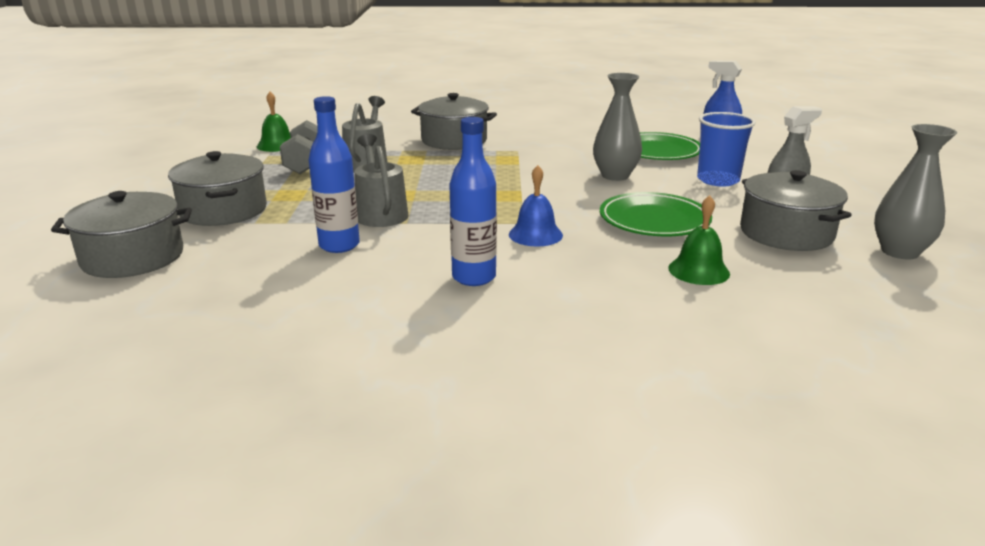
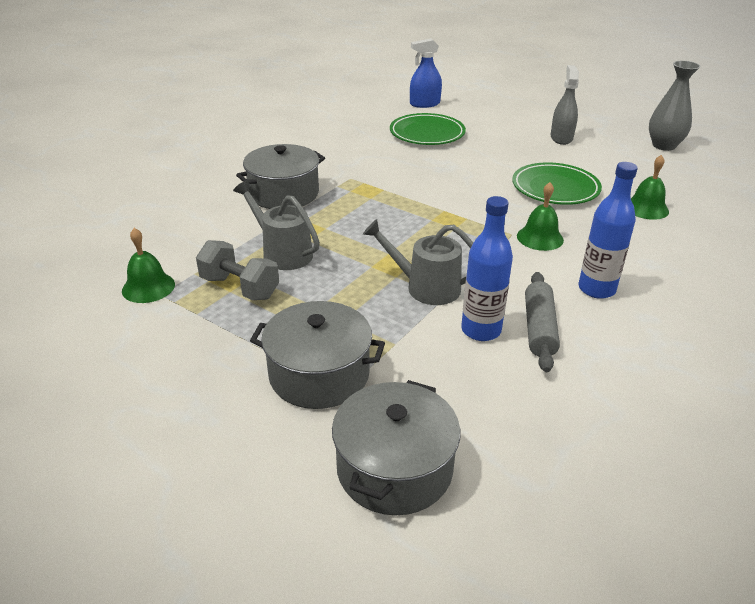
camera: 55 degrees left, 10 degrees up
(369, 266) = (539, 328): none -> grey rolling pin
(535, 234) = (540, 238): blue bell -> green bell
(615, 176) = (457, 166): grey vase -> none
(718, 180) = (506, 140): blue cup -> none
(786, 233) = (613, 160): grey pot -> none

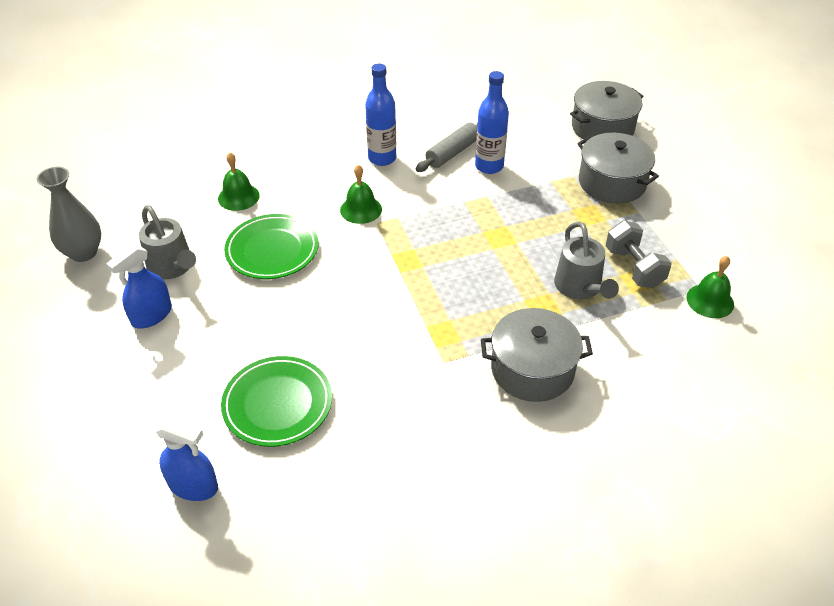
camera: 145 degrees left, 10 degrees up
(425, 287) = (494, 208): grey watering can -> grey watering can (173, 267)
(561, 138) = (151, 315): grey spray bottle -> blue spray bottle

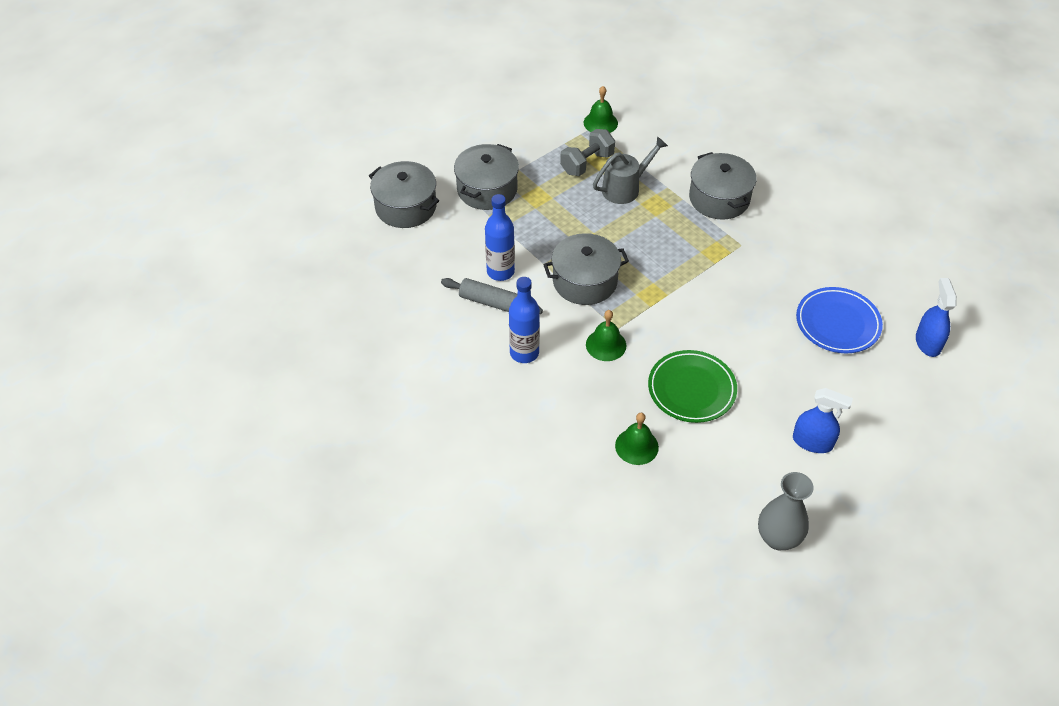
camera: 110 degrees left, 5 degrees up
(173, 267) = (753, 454): grey watering can -> none
(277, 404) = (837, 323): green plate -> blue plate
(449, 217) = (585, 281): none -> grey pot

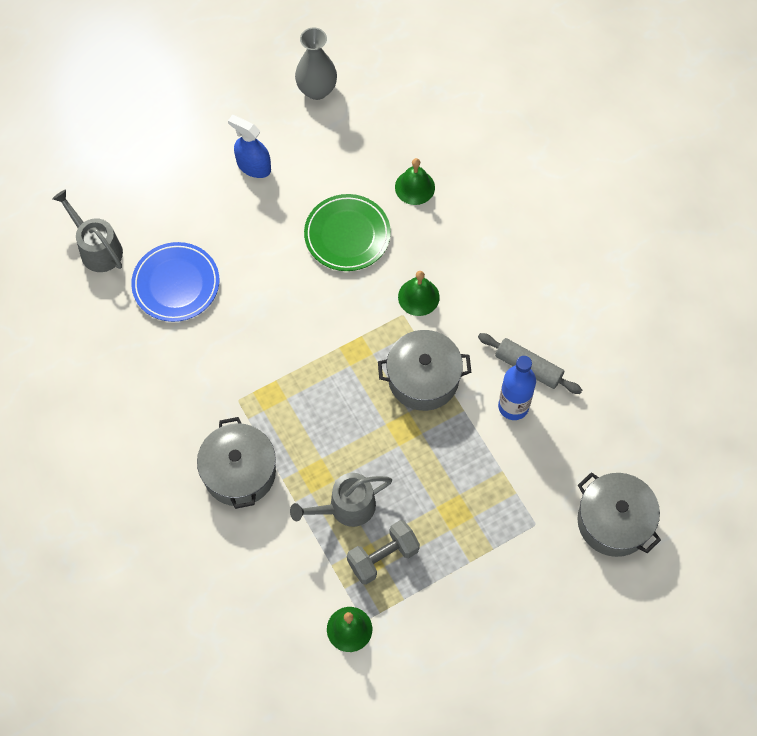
camera: 170 degrees left, 15 degrees up
(487, 189) = (513, 534): grey pot -> none
(524, 353) = (503, 301): blue bottle -> none
(928, 343) = (97, 248): blue spray bottle -> grey watering can

